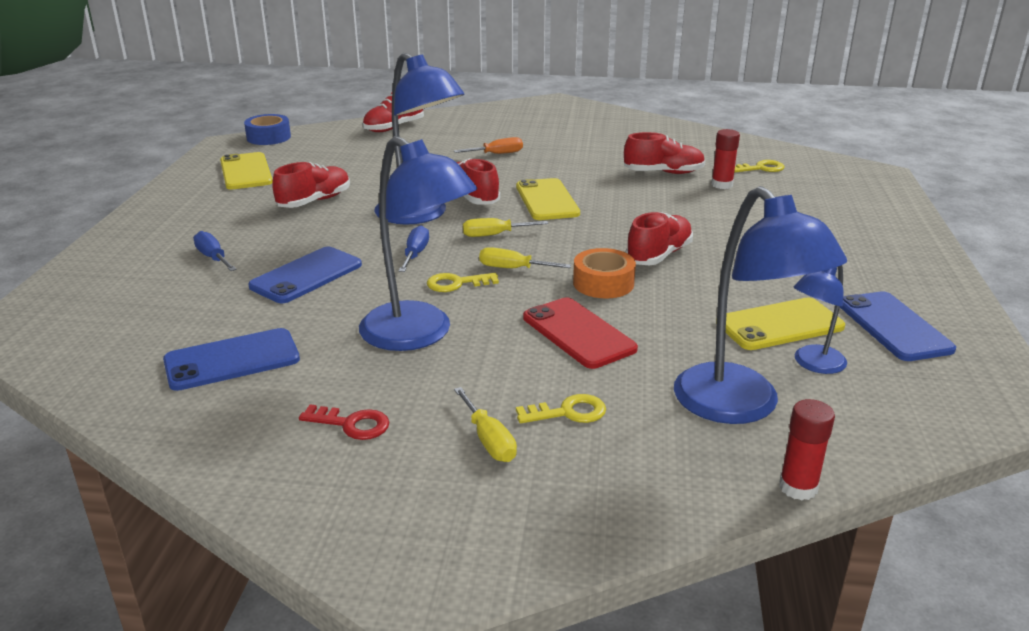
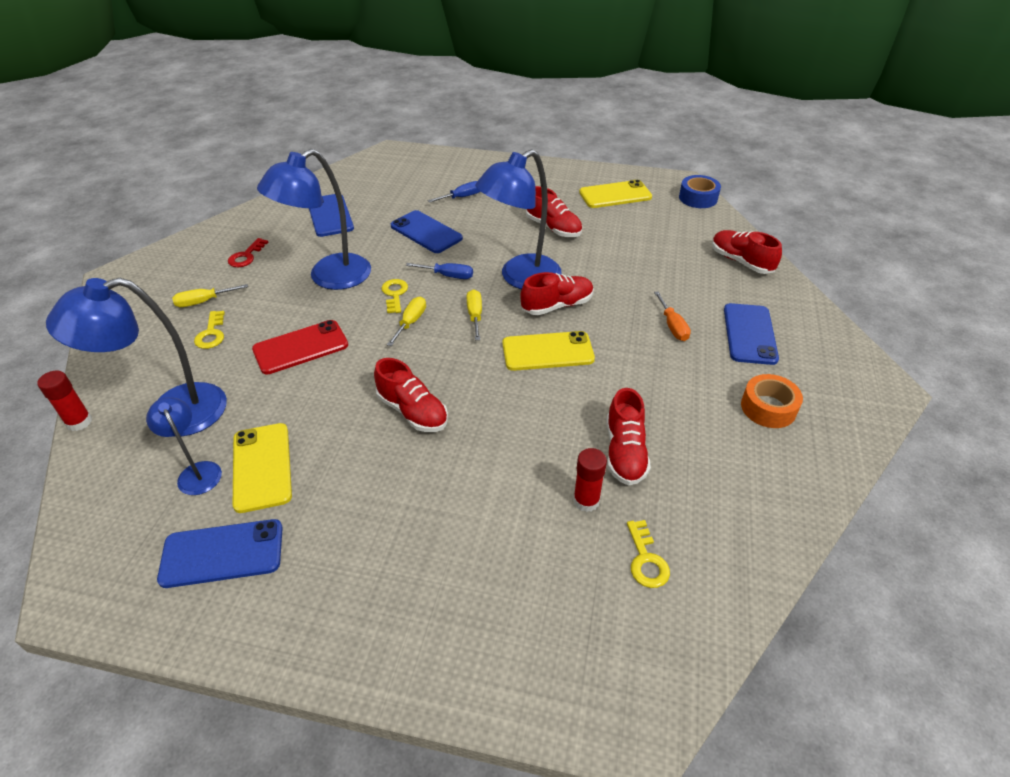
camera: 95 degrees right, 15 degrees up
(503, 130) = (749, 334): none -> blue phone
(603, 283) = (371, 369): orange tape -> orange tape (768, 408)

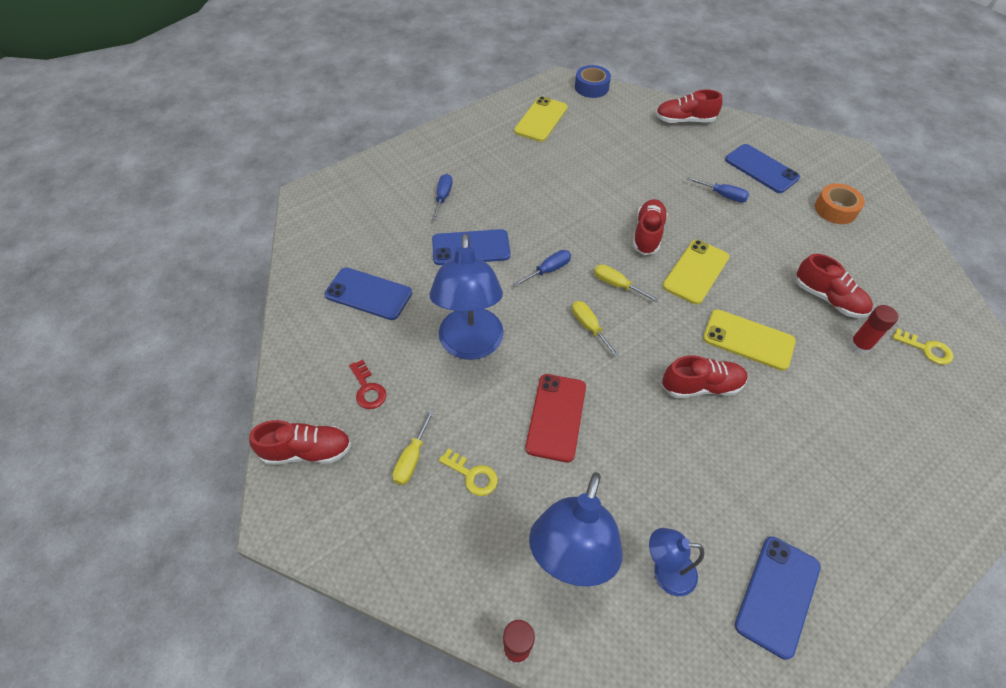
camera: 50 degrees left, 10 degrees up
(262, 467) = (693, 520): yellow phone -> yellow phone (748, 340)
(394, 294) = (541, 316): yellow key -> none
(520, 278) = (594, 232): blue lamp -> none
(553, 228) = (548, 176): red shoe -> red shoe (307, 451)
(672, 326) = (723, 195): orange screwdriver -> blue screwdriver

